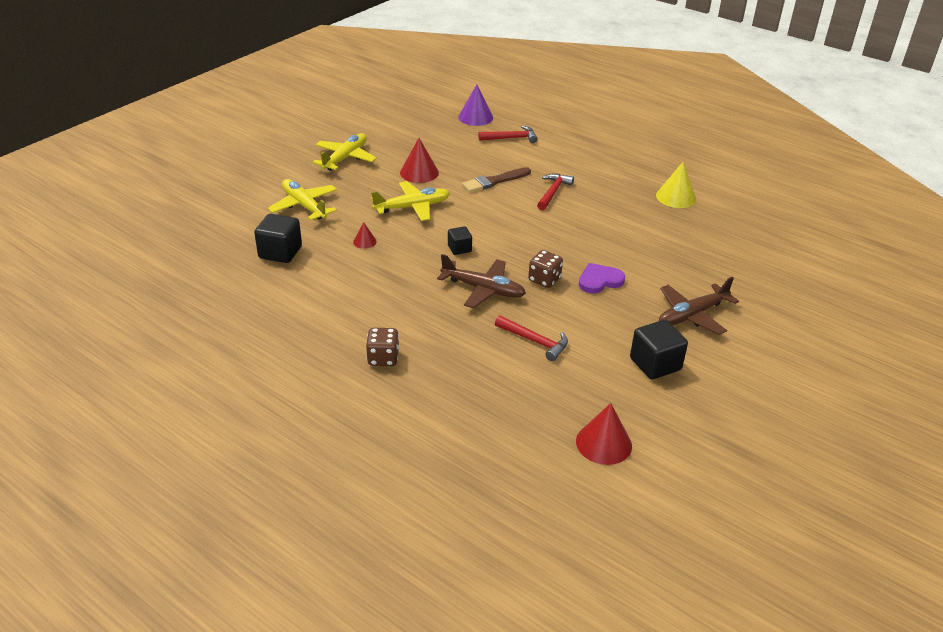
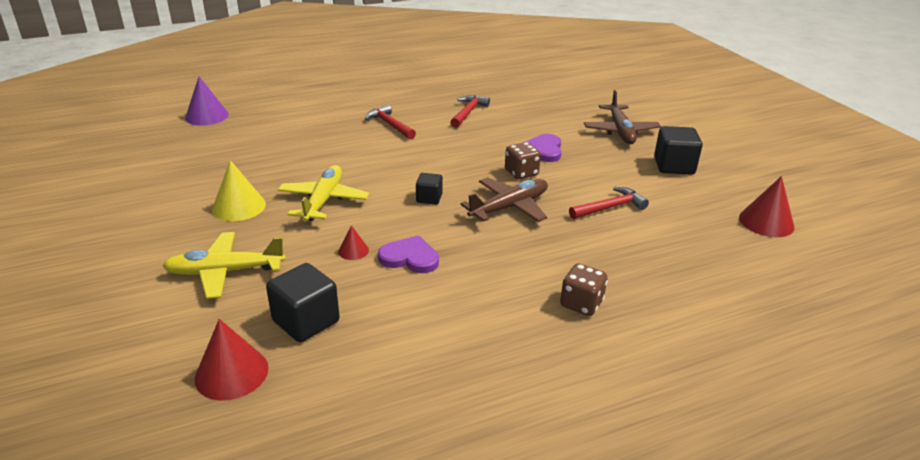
camera: 60 degrees left, 5 degrees down
(345, 158) = (163, 212): yellow plane -> none
(376, 266) = (410, 258): none -> purple heart
(419, 172) = (263, 176): red cone -> red cone (231, 373)
(494, 181) = (335, 144): brown brush -> none
(511, 138) = (273, 113): red hammer -> red hammer (468, 112)
(676, 197) = (458, 83): yellow cone -> yellow cone (239, 206)

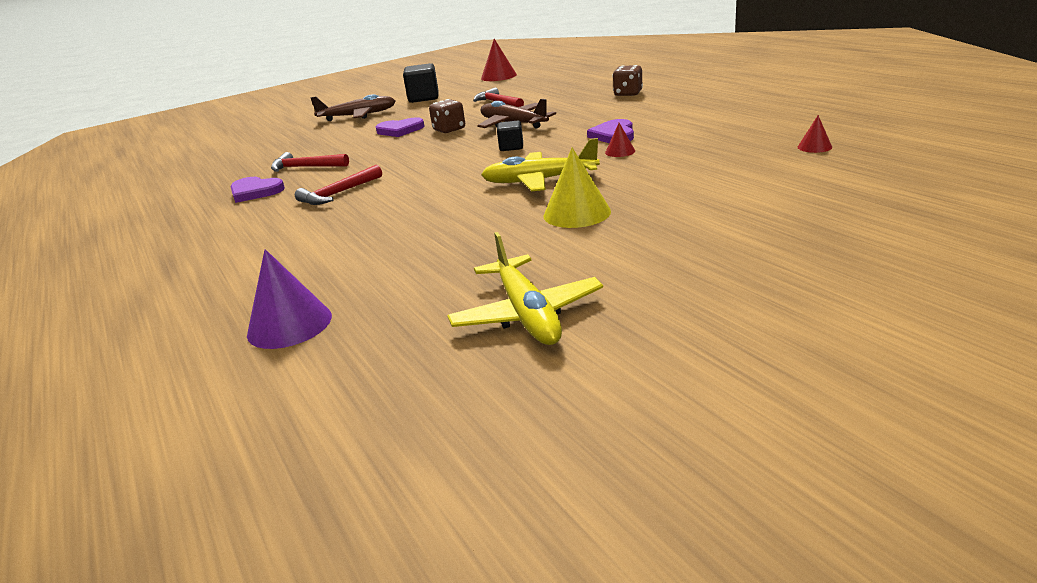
camera: 95 degrees left, 5 degrees down
(225, 272) = (700, 184): yellow plane -> yellow plane (526, 314)
(231, 373) = (814, 147): red cone -> red cone, size x0.54
(306, 321) = (730, 143): black cube -> none
(428, 98) = (255, 192): none -> purple heart

